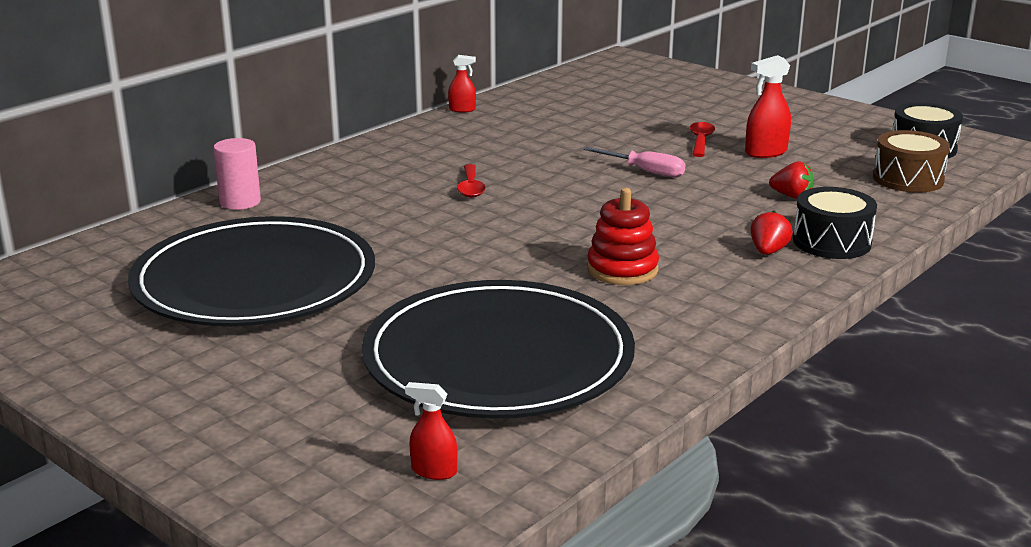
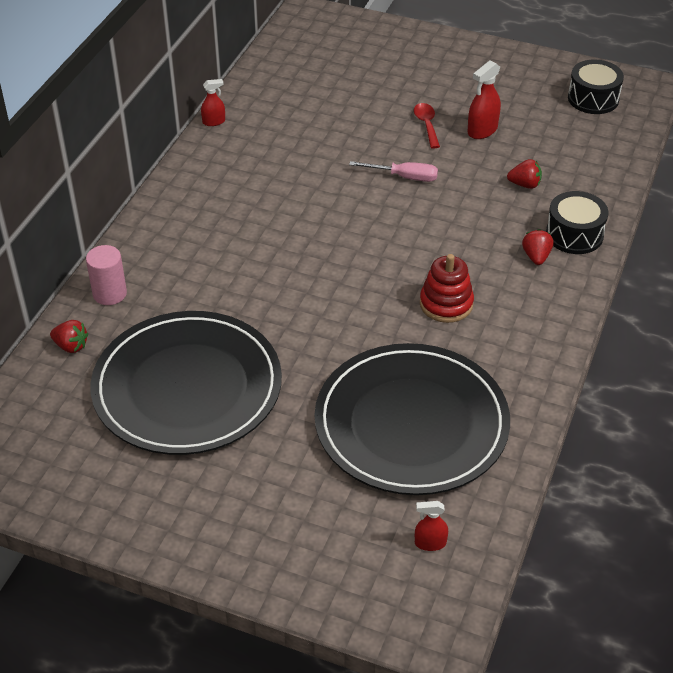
camera: 20 degrees left, 20 degrees up
(161, 230) = (71, 346): none -> red strawberry
(471, 187) = (282, 230): red spoon -> none
(908, 179) = (597, 142): brown drum -> none

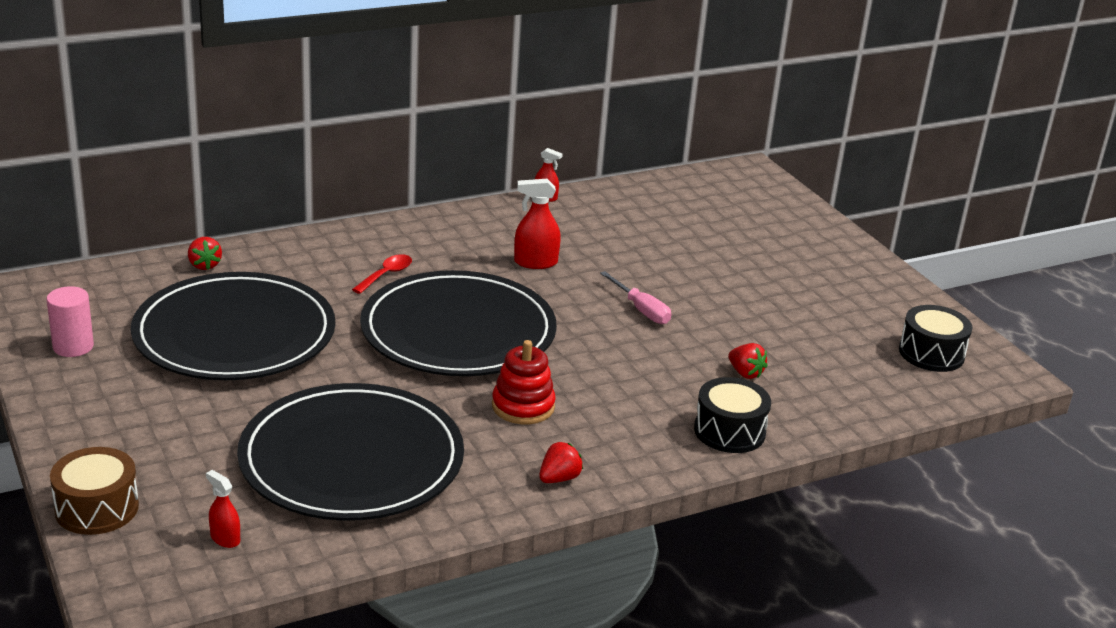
camera: 40 degrees right, 15 degrees down
(110, 294) = (283, 252): pink cylinder -> pink cylinder (73, 347)
(320, 592) = (97, 508): none -> brown drum
(324, 275) = (458, 331): none -> black plate
(426, 125) = (726, 288): red spoon -> red spoon (386, 275)
(482, 130) = (773, 318): red spray bottle -> red spray bottle (535, 262)
(536, 257) = (663, 424): red strawberry -> red strawberry (559, 478)

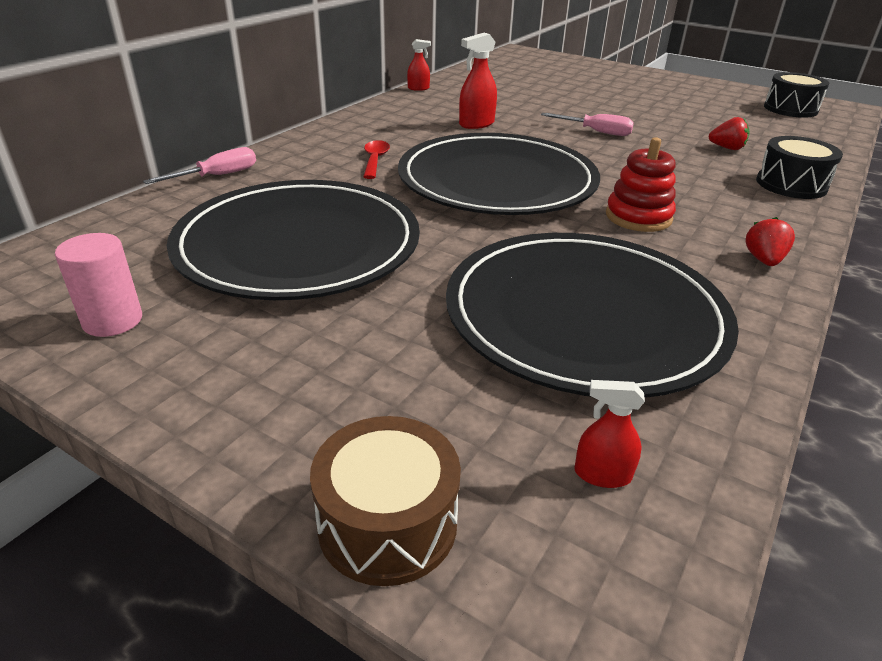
camera: 30 degrees left, 5 degrees up
(204, 265) = (188, 198): red strawberry -> none
(246, 250) = (217, 176): none -> pink screwdriver

